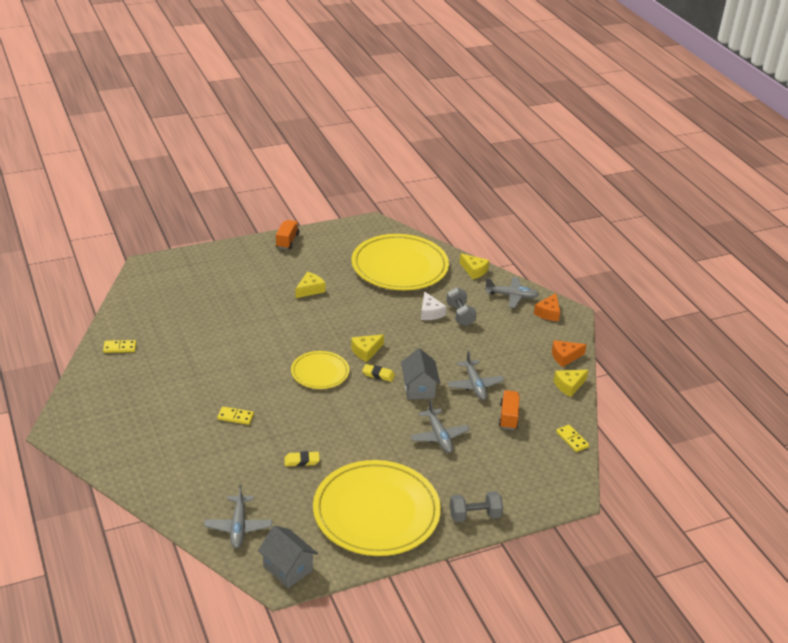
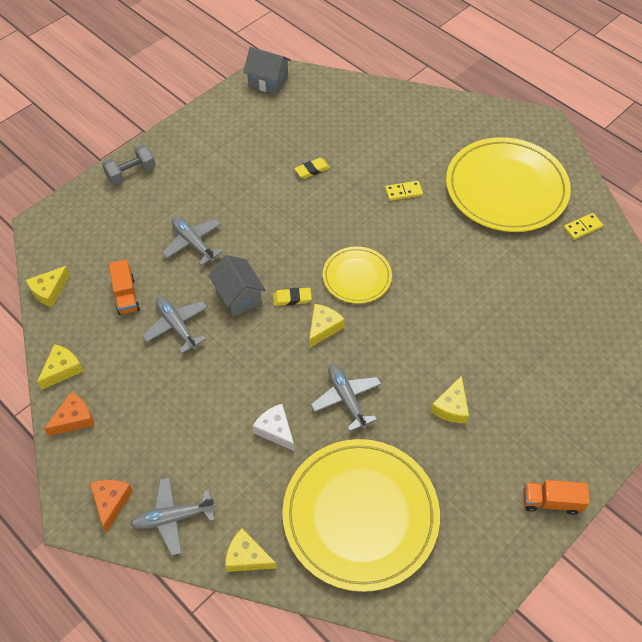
camera: 160 degrees right, 20 degrees up
(238, 527) = (327, 98): grey plane -> grey plane (346, 398)
(287, 241) = (551, 501): orange truck -> orange truck turned 105 degrees clockwise
(376, 512) = (220, 147): yellow plate -> yellow plate (506, 188)
(460, 315) = (234, 443): grey dumbbell -> none
(572, 439) = (49, 291): yellow domino -> yellow cheese

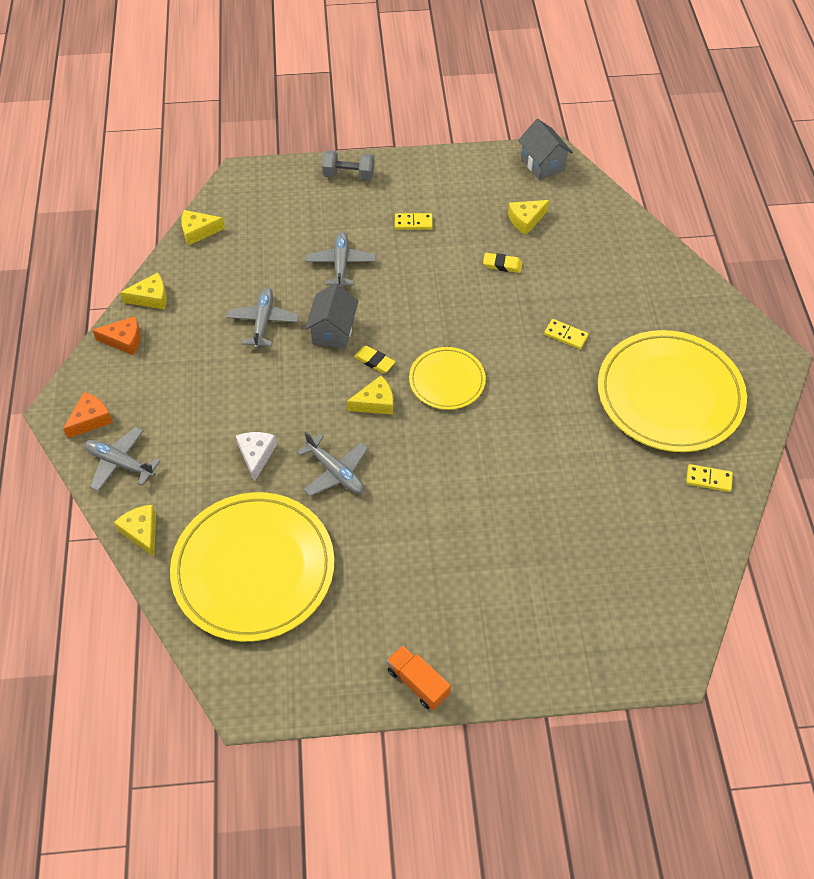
camera: 40 degrees right, 0 degrees up
(126, 295) = (249, 272): orange truck -> none
(217, 179) = (413, 223): none -> yellow domino
(346, 398) = (335, 472): grey plane -> grey plane turned 120 degrees clockwise
(451, 407) = (415, 543): yellow cheese -> yellow cheese (526, 220)

